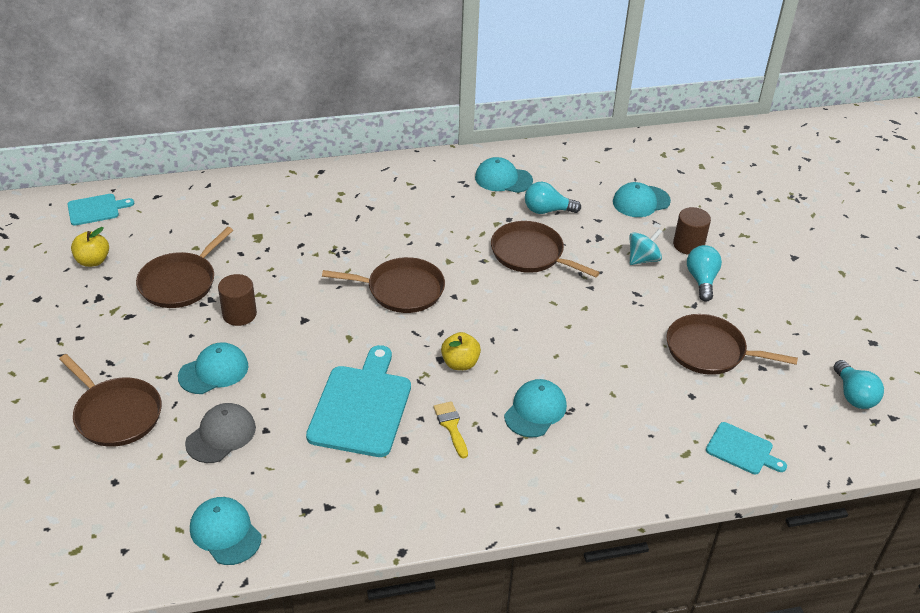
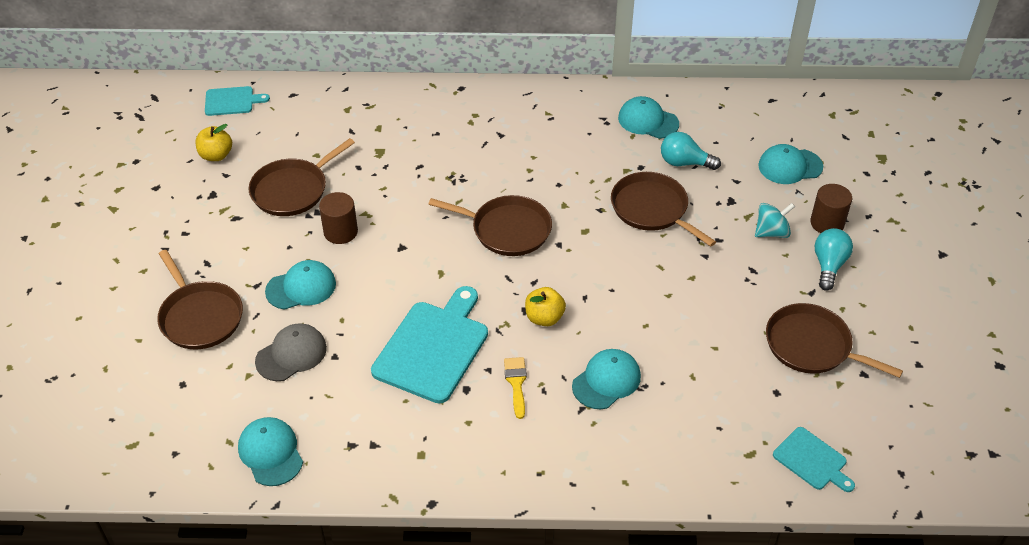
camera: 15 degrees right, 5 degrees up
(853, 395) = (956, 421): turquoise light bulb -> none

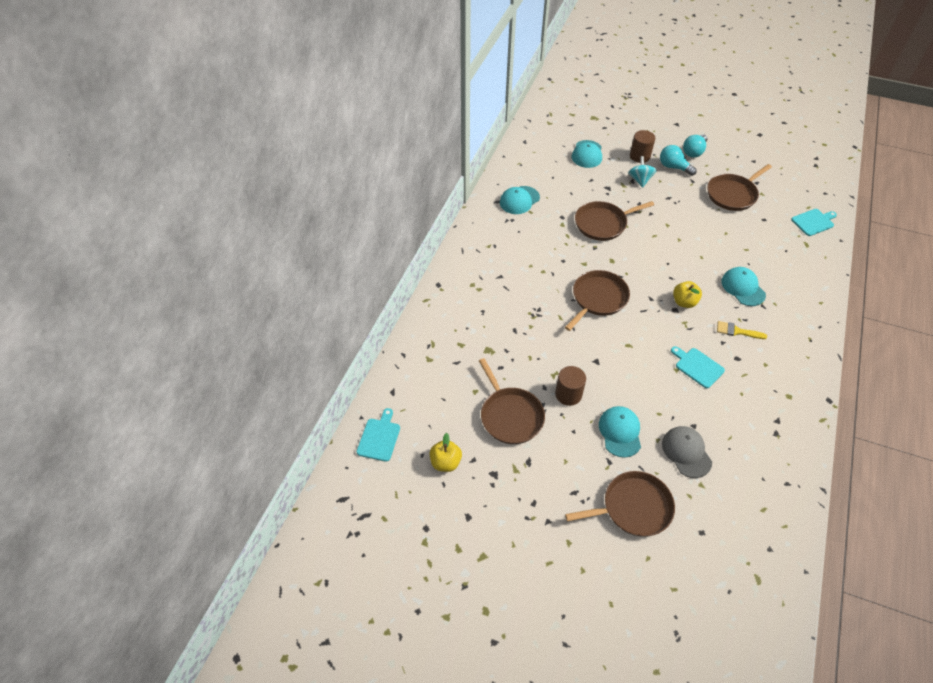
camera: 70 degrees left, 5 degrees up
(271, 453) = (777, 484): turquoise cap -> none
(433, 348) = (697, 367): turquoise cutting board -> turquoise cutting board, size x0.54
(684, 163) = (566, 196): turquoise light bulb -> turquoise light bulb (694, 152)

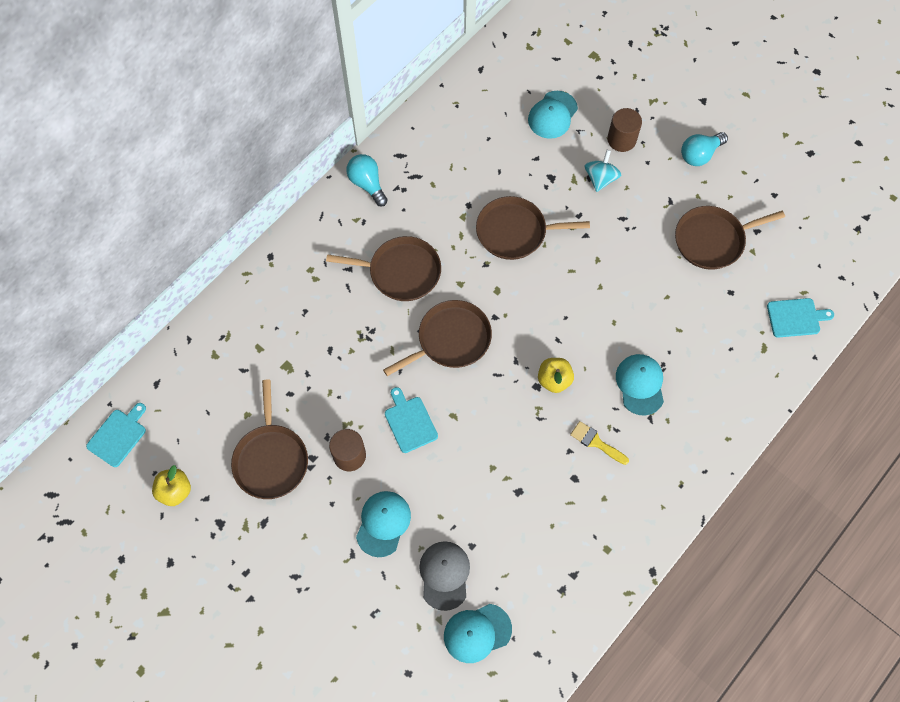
camera: 20 degrees right, 15 degrees up
(519, 200) = (427, 162): turquoise cap -> turquoise cap (477, 633)
(633, 507) = (349, 617): brown pan -> brown pan (401, 272)
(673, 167) = (657, 171): turquoise light bulb -> turquoise light bulb (367, 184)
(697, 367) = (520, 473): turquoise cutting board -> turquoise cutting board (409, 422)

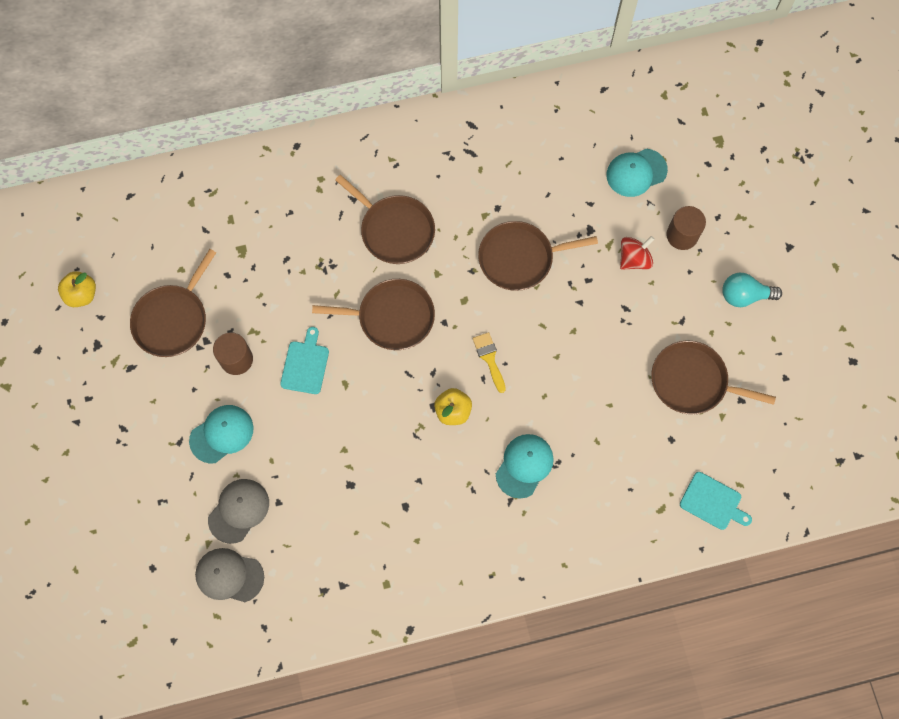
camera: 35 degrees right, 5 degrees up
(118, 436) = (71, 219): turquoise cutting board -> none
(367, 184) = (424, 133): turquoise light bulb -> none
(477, 633) = (229, 575): turquoise cap -> grey cap
(515, 232) = (520, 258): brown pan -> brown pan turned 45 degrees counterclockwise
(596, 442) = (447, 488): yellow brush -> yellow brush (489, 358)
(600, 178) = (634, 259): turquoise spinning top -> red spinning top

